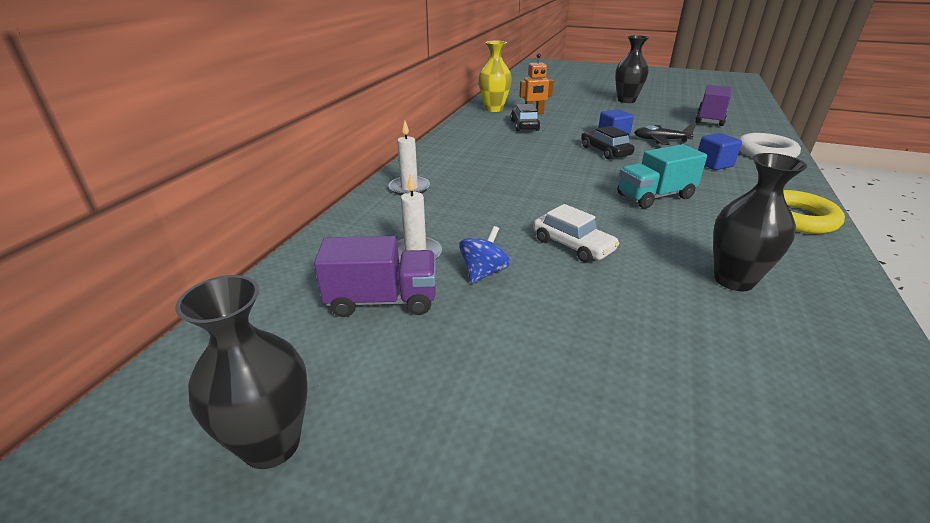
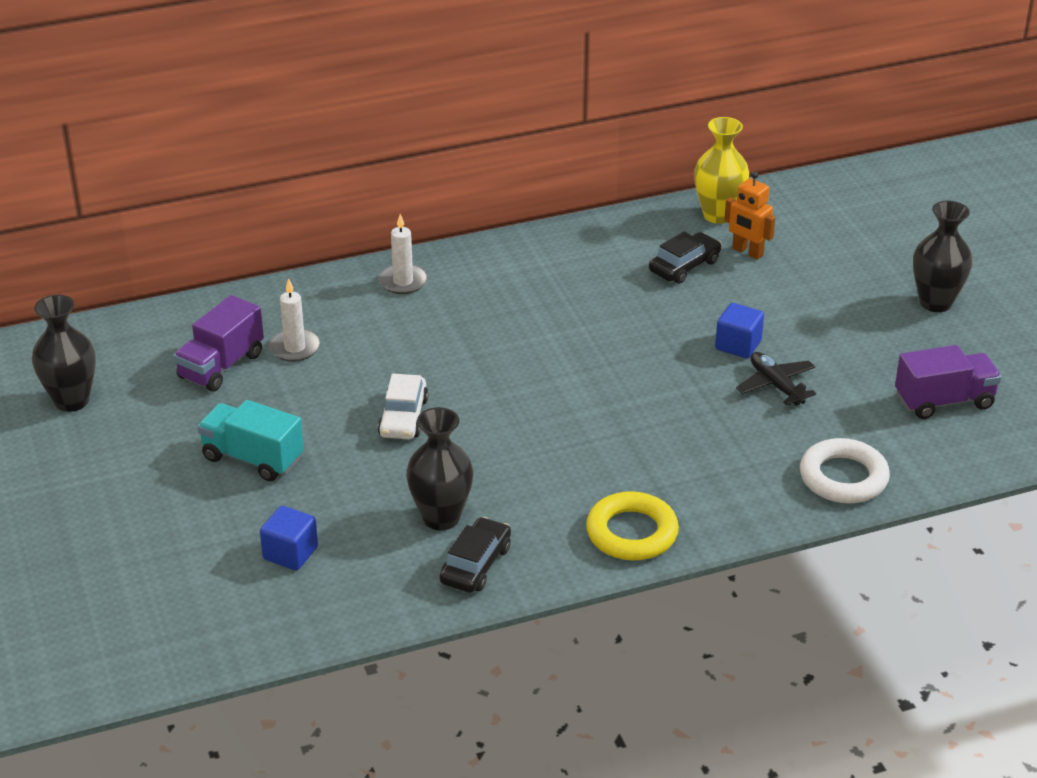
camera: 50 degrees right, 5 degrees up
(382, 300) = (221, 366): purple truck -> purple truck turned 75 degrees clockwise
(483, 272) = (307, 392): blue spinning top -> none
(605, 151) = (672, 357): black car -> black car (476, 565)
(655, 196) = (574, 431): turquoise truck -> turquoise truck (252, 458)
(714, 164) = (735, 447): blue cube -> blue cube (290, 553)

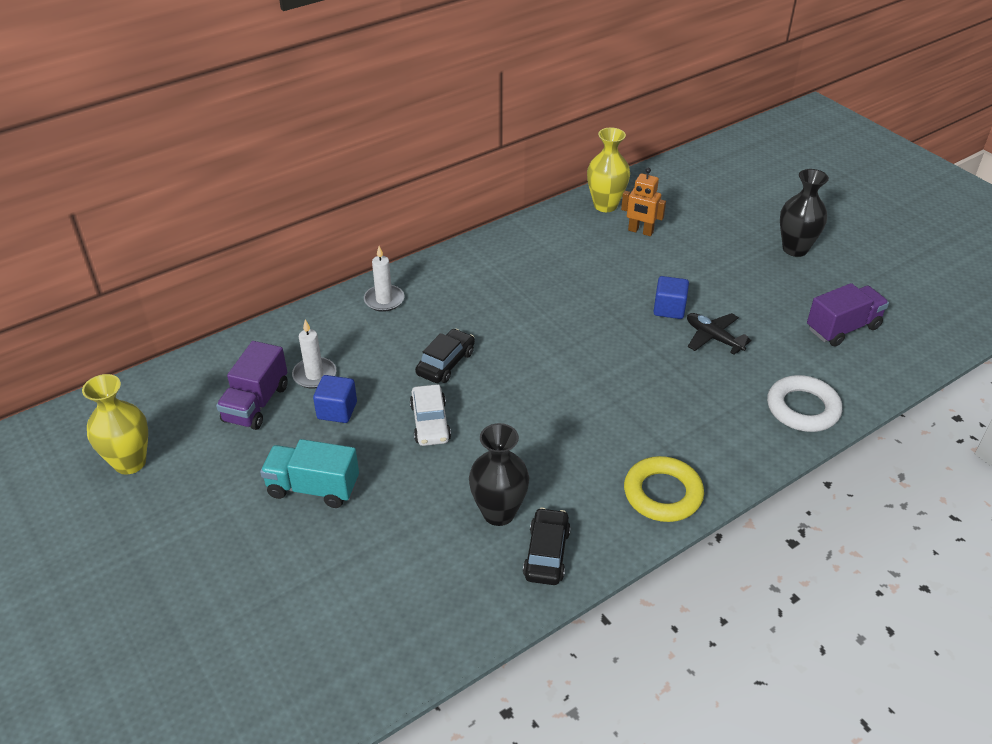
camera: 15 degrees left, 5 degrees up
(71, 400) = (130, 462): black vase -> yellow vase
(290, 553) = (379, 578): blue cube -> blue cube (337, 410)
(684, 266) = (599, 250): black car -> black car (446, 363)

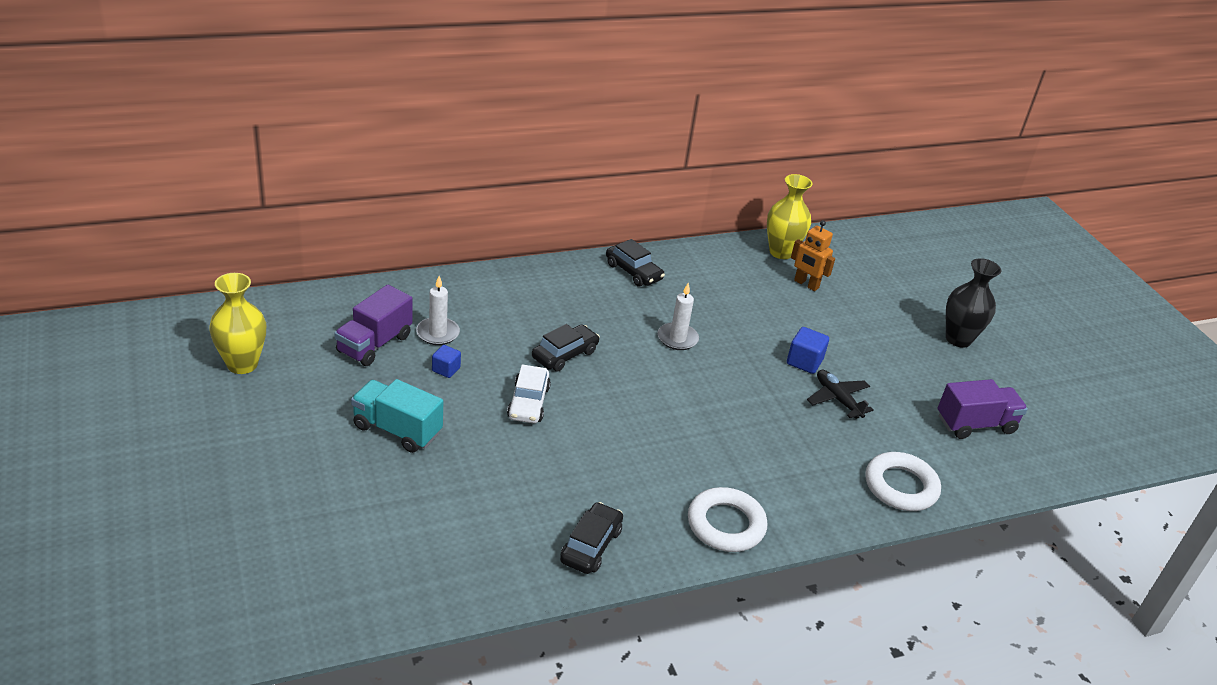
camera: 10 degrees right, 5 degrees down
(337, 410) = (446, 369): blue cube -> blue cube, size x0.67
(384, 300) = (529, 284): white candle -> white candle (677, 338)
(478, 261) = (633, 272): none -> black car
(498, 513) = (560, 498): black vase -> none
(662, 494) = (726, 525): yellow ring -> white ring

